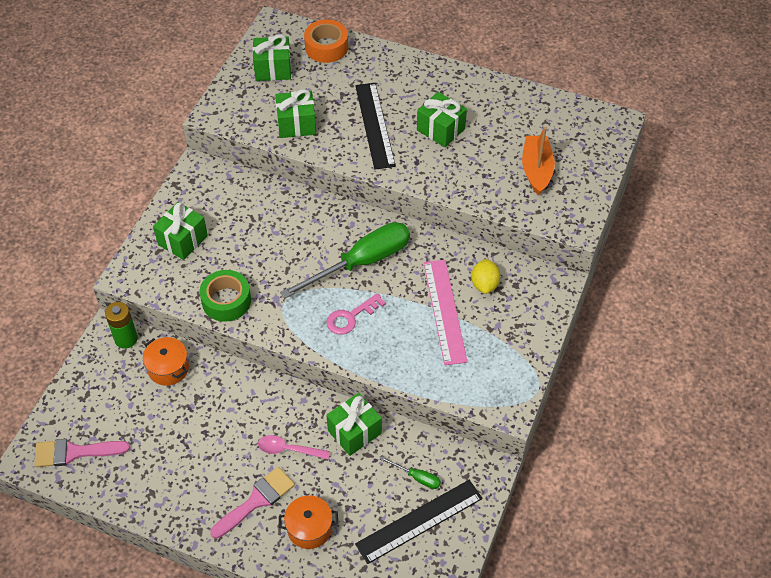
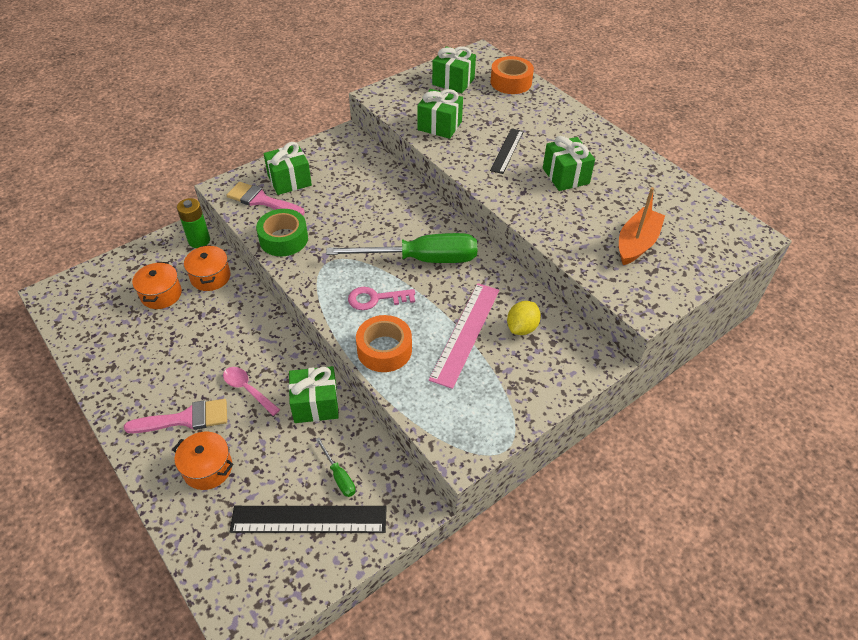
camera: 30 degrees right, 5 degrees down
(74, 452) = (87, 305): pink brush -> pink brush (261, 200)
(136, 407) = (161, 294): none -> orange pot
(374, 125) = (507, 150): black ruler -> black ruler, size x0.63
(391, 357) = (384, 350): none -> orange tape

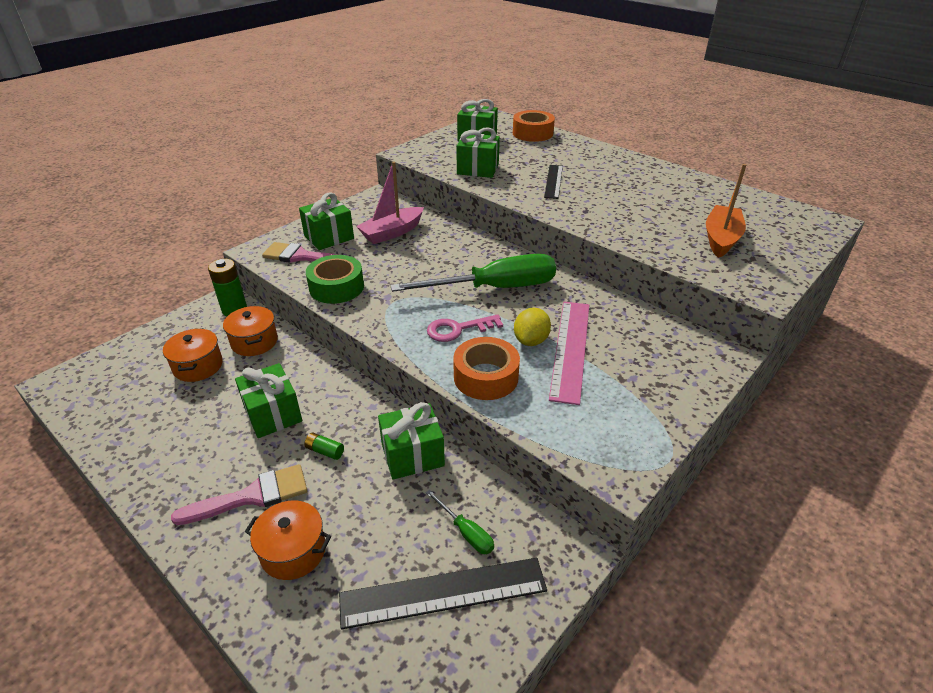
camera: 10 degrees left, 10 degrees down
(247, 389) = (325, 451): pink spoon -> green battery
(347, 183) = (392, 233): none -> pink boat
(522, 328) = (629, 336): yellow lemon -> yellow lemon (531, 340)
(565, 176) = (621, 194): green gift -> green gift (273, 414)

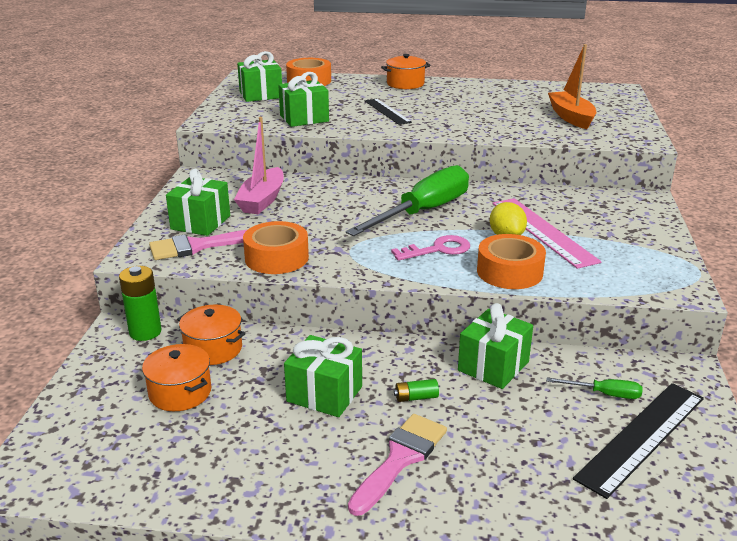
camera: 35 degrees left, 10 degrees down
(293, 551) = (495, 475): orange pot -> orange pot (405, 84)
(336, 287) = (276, 258): green tape -> orange tape
(458, 329) = (438, 249): pink key -> pink key turned 150 degrees counterclockwise

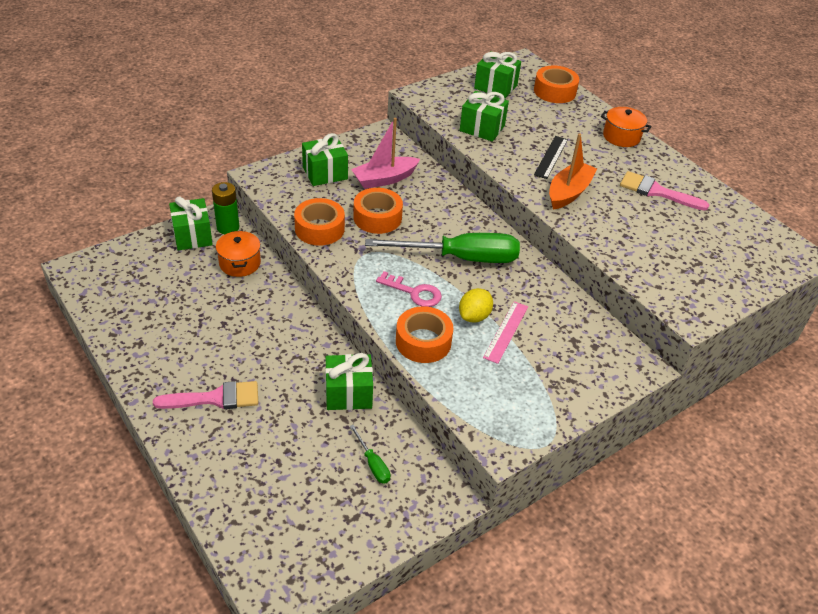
camera: 45 degrees right, 15 degrees up
(180, 392) = (189, 277): orange pot -> none
(198, 246) = (296, 190): pink brush -> pink brush (656, 192)
(309, 224) = (377, 217): none -> orange tape
(324, 394) = (243, 333): green gift -> green gift (192, 236)
(416, 397) = (279, 374): green battery -> none
(543, 231) = (506, 331): pink ruler -> pink ruler, size x0.63
(571, 117) = (683, 254): orange boat -> orange boat (569, 192)
(641, 436) = (342, 502): black ruler -> none

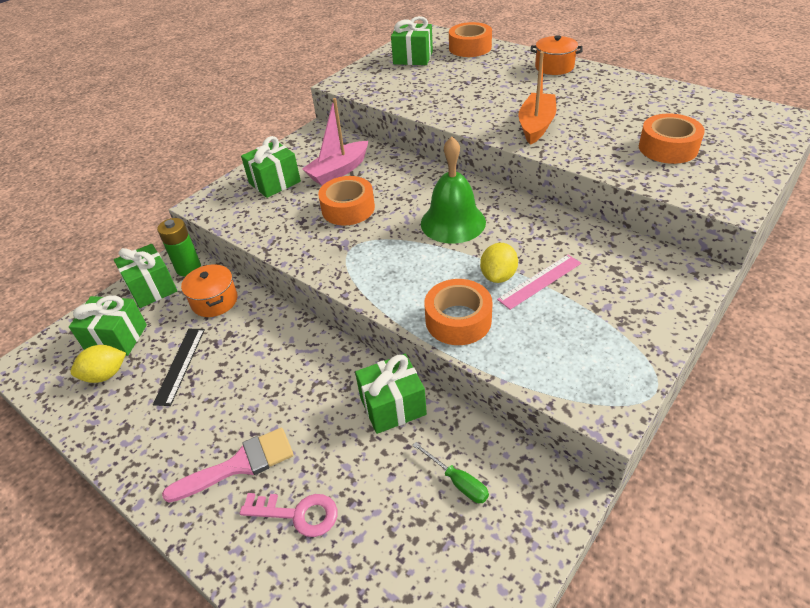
camera: 10 degrees left, 0 degrees up
(135, 297) = (105, 375): none -> yellow lemon
(319, 229) = (291, 237): orange tape -> orange tape (668, 148)
(414, 292) = (422, 271): pink key -> pink key (298, 514)
(460, 258) = (453, 222): green screwdriver -> green bell
(482, 128) = (419, 94): green gift -> green gift (117, 338)
(506, 331) = (540, 281): pink ruler -> pink ruler turned 45 degrees clockwise
(551, 157) = (499, 100): black ruler -> black ruler (180, 365)
(656, 192) = (618, 102): pink brush -> none

